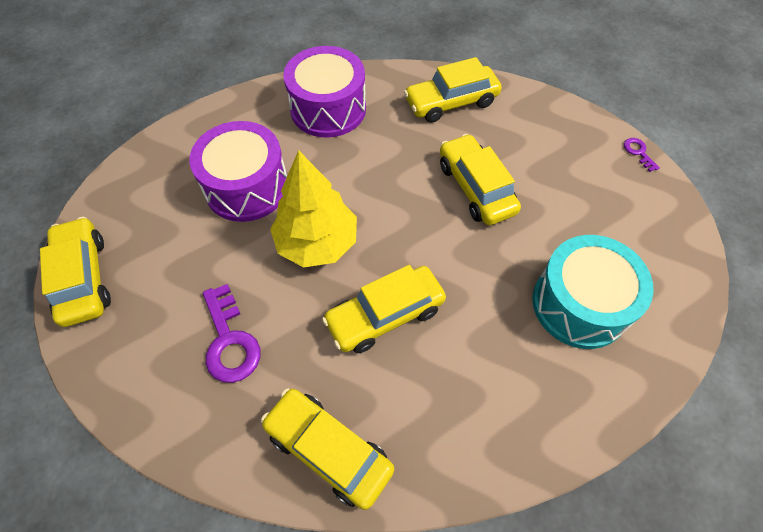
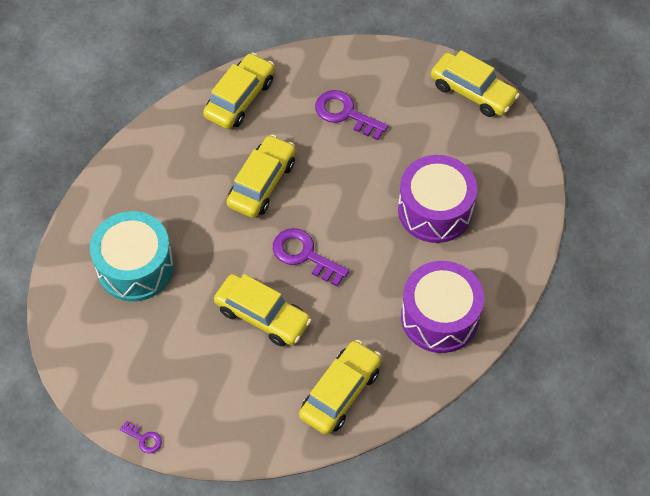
camera: 145 degrees right, 0 degrees up
(317, 243) = (346, 202): yellow tree -> none
(329, 449) = (240, 98): yellow car -> yellow car turned 60 degrees counterclockwise
(398, 217) = (305, 255): none -> purple key

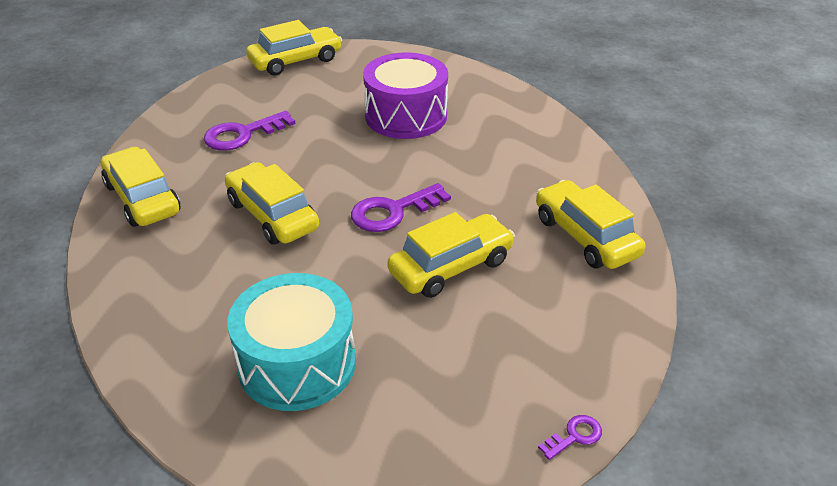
camera: 65 degrees left, 20 degrees down
(439, 317) = (529, 147): purple drum -> none

